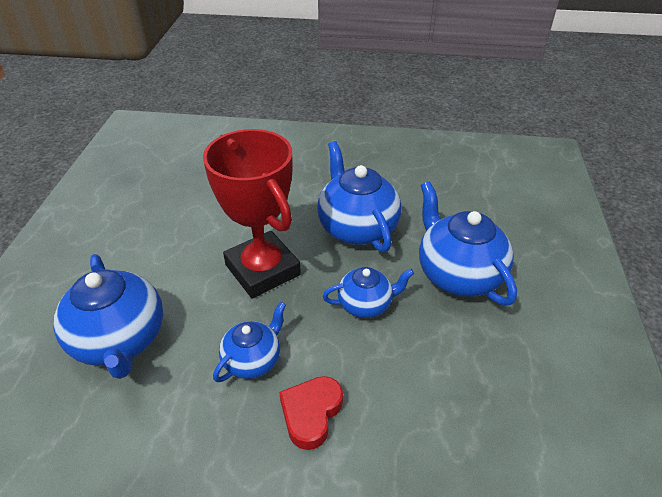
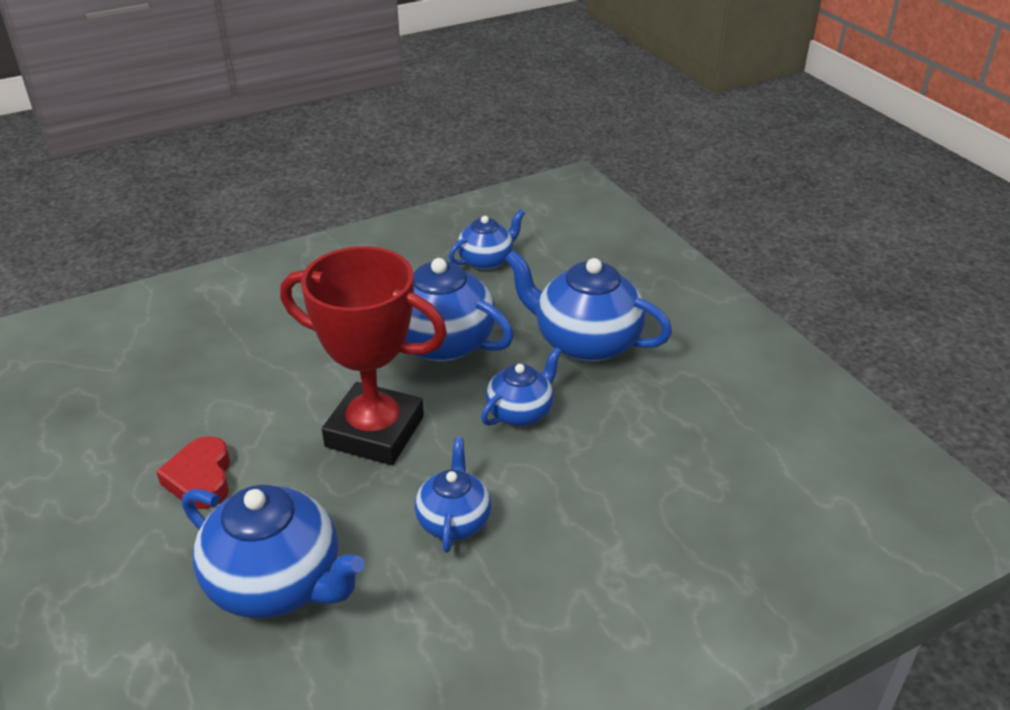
camera: 35 degrees left, 5 degrees down
(311, 413) = (559, 534): red heart -> red heart (201, 479)
(438, 184) = (486, 260): none -> blue teapot

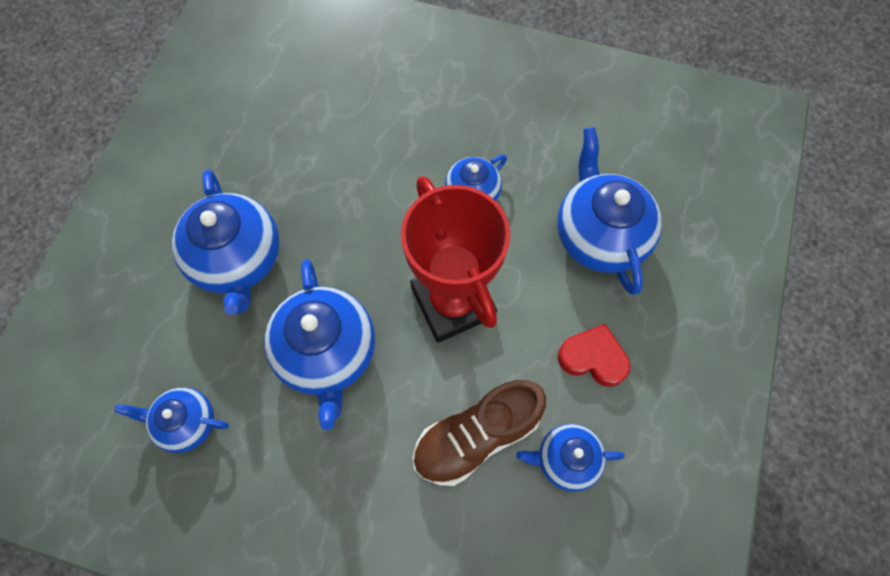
camera: 135 degrees left, 30 degrees up
(201, 479) = (593, 358): red heart -> red heart turned 105 degrees counterclockwise
(265, 372) = (476, 436): none -> brown shoe
(520, 412) = (350, 237): blue teapot -> blue teapot (566, 459)

